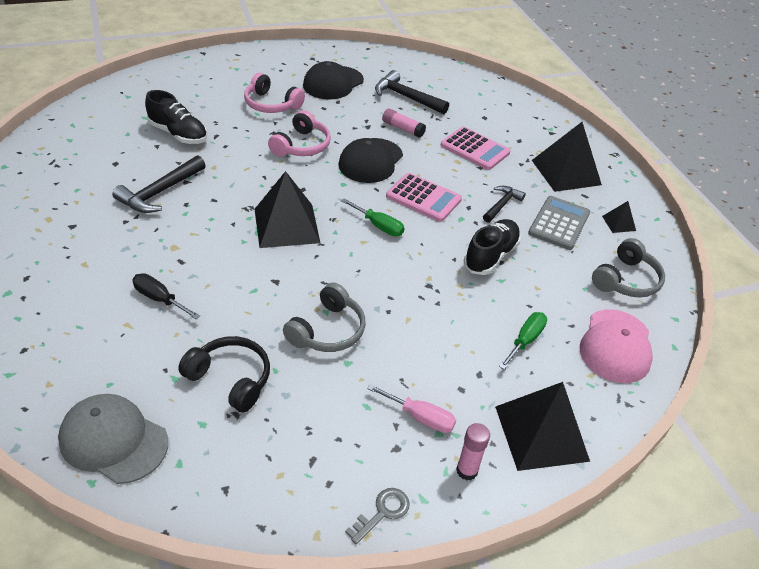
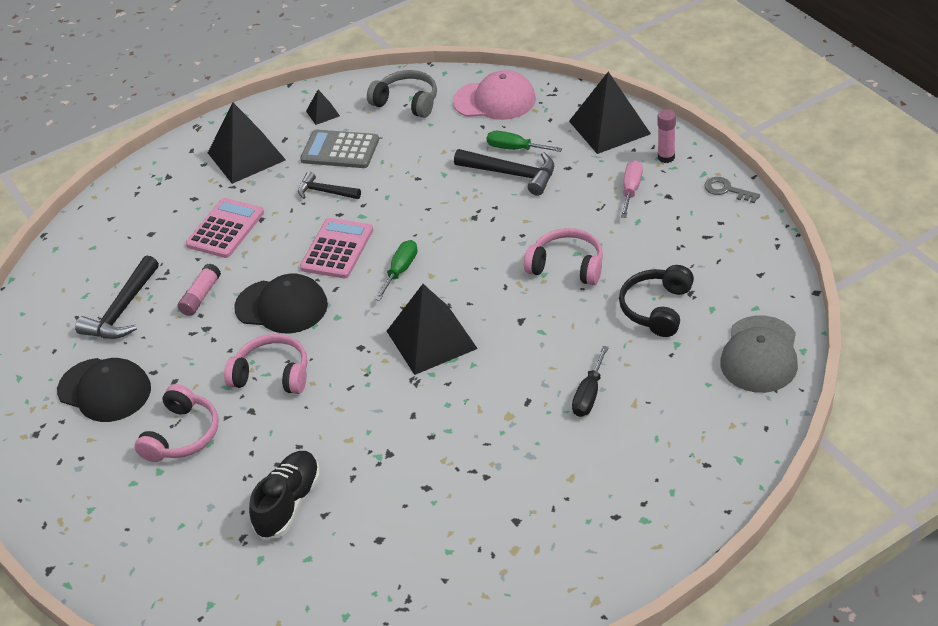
camera: 95 degrees left, 0 degrees up
(160, 192) = (419, 468): black hammer -> black hammer (511, 174)
(327, 330) = (567, 266): grey headphones -> pink headphones
(490, 256) = (412, 186): black shoe -> none

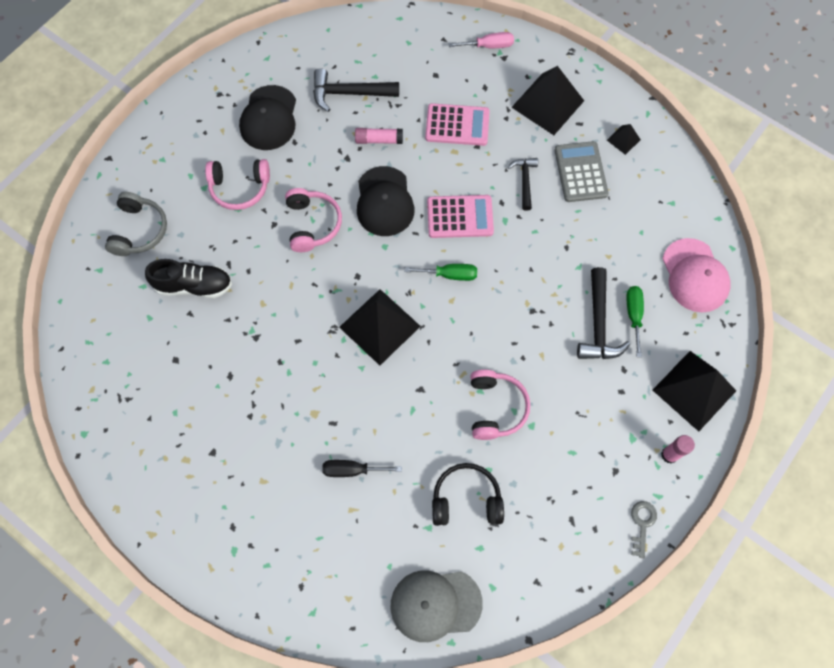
camera: 65 degrees right, 25 degrees up
(407, 102) = (664, 202): grey headphones -> grey headphones (139, 230)
(631, 190) = (612, 435): pink screwdriver -> pink screwdriver (489, 46)

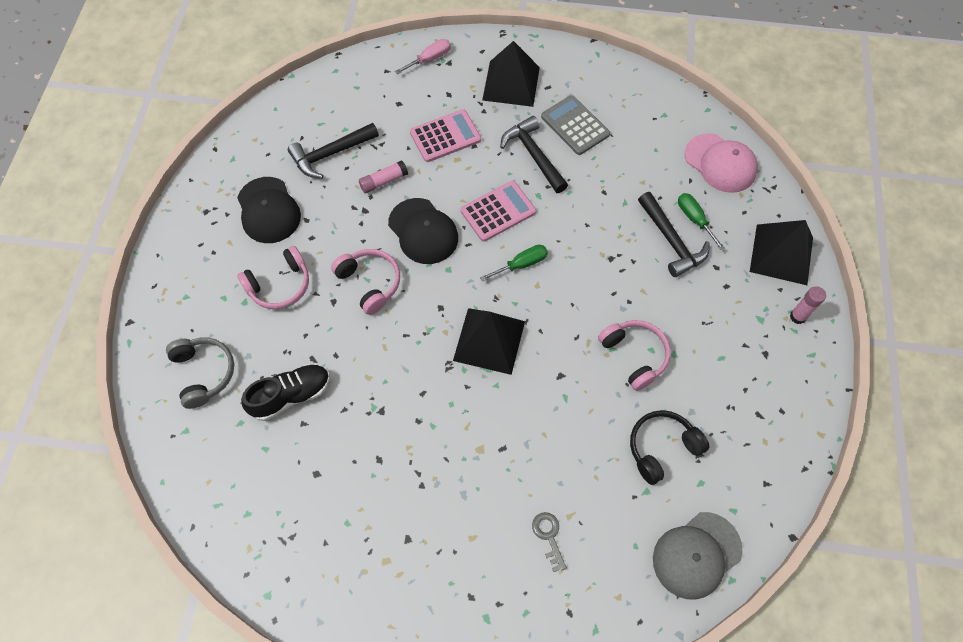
camera: 30 degrees left, 5 degrees down
(352, 470) = (547, 480): black screwdriver -> none
(524, 181) = (534, 155): black hammer -> black hammer, size x1.58
(623, 140) = (592, 83): black pyramid -> none
(642, 524) = (815, 385): grey key -> grey key (549, 536)

